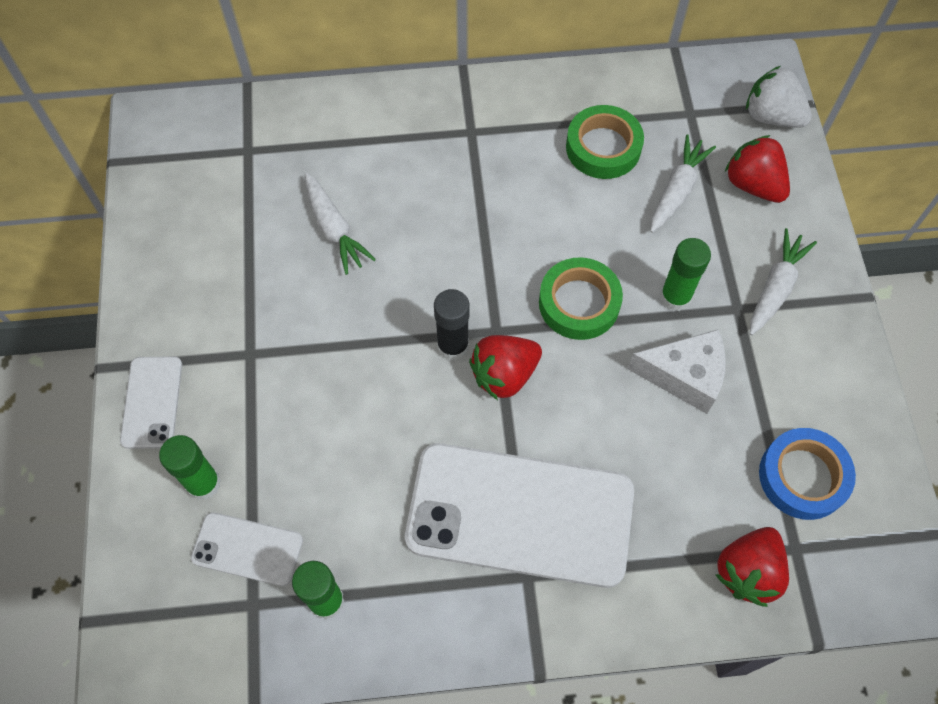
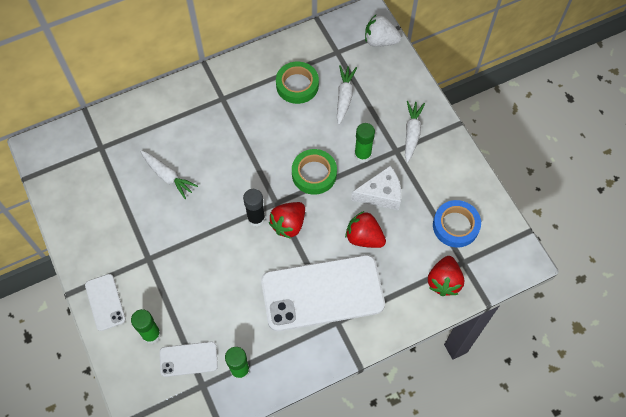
camera: 20 degrees left, 0 degrees up
(753, 184) = (383, 81): red strawberry -> red strawberry (364, 237)

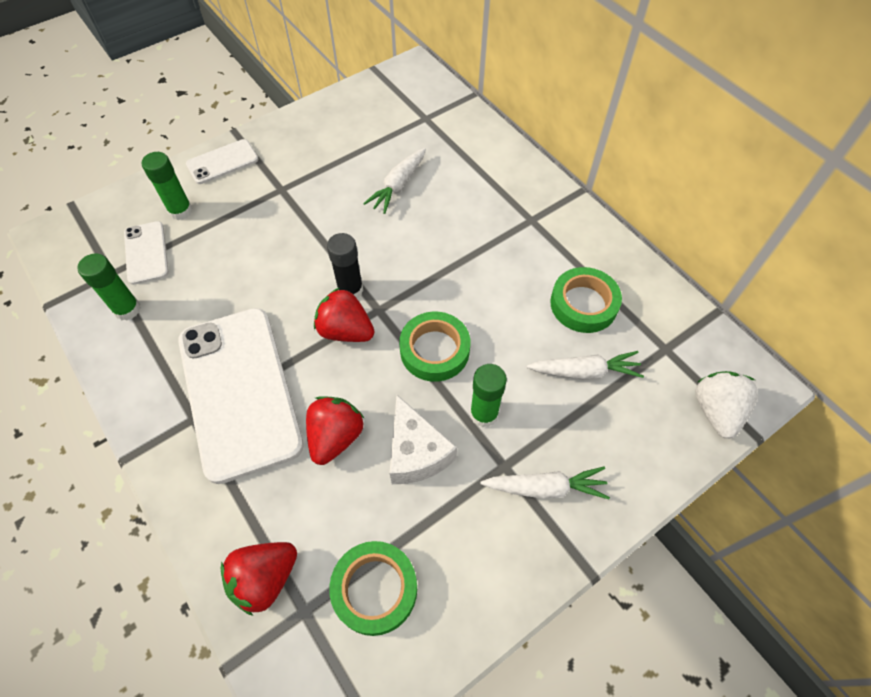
camera: 80 degrees right, 5 degrees down
(444, 281) = (265, 579): red strawberry -> red strawberry turned 45 degrees counterclockwise
(455, 226) = (375, 589): blue tape -> green tape

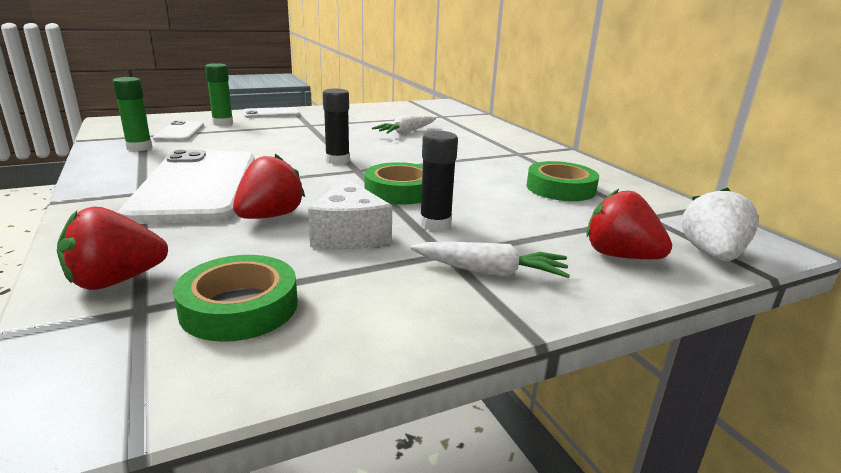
camera: 10 degrees right, 35 degrees down
(345, 330) = (320, 174): red strawberry -> red strawberry (620, 256)
(484, 414) = (435, 224): green glue stick -> black glue stick
(585, 371) = (555, 217): white carrot -> none

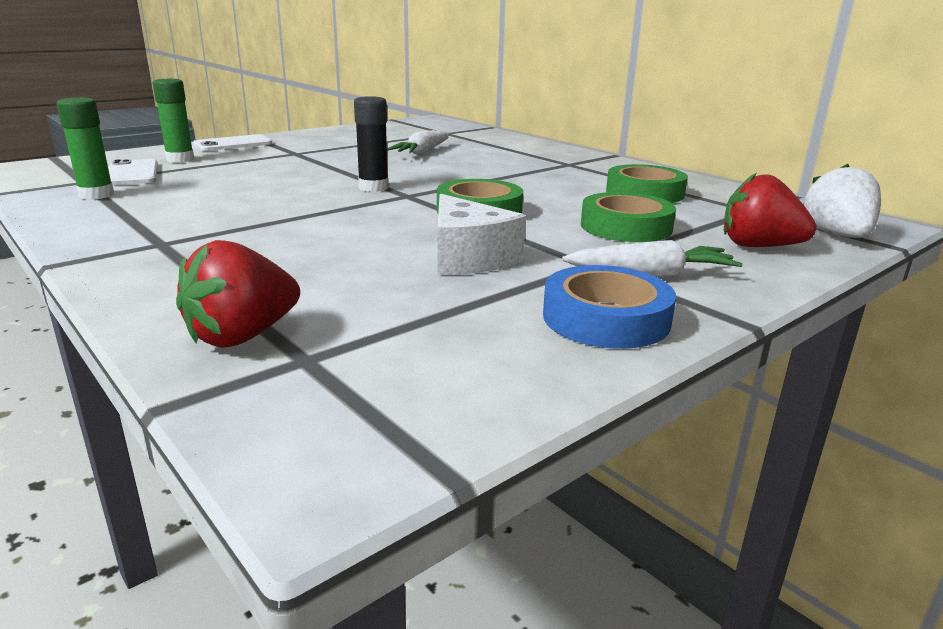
camera: 15 degrees left, 0 degrees up
(197, 186) = (228, 230): white phone -> none
(239, 307) = (422, 340): green tape -> green tape (626, 227)
(270, 216) = (357, 251): red strawberry -> none
(408, 310) = (606, 318): none -> blue tape
(435, 224) = (551, 239): black glue stick -> none

